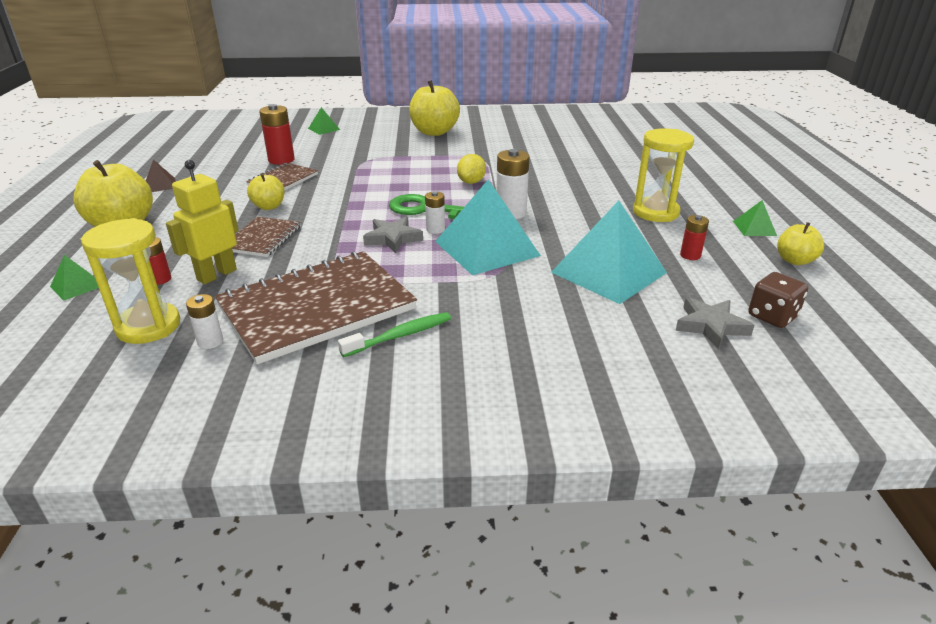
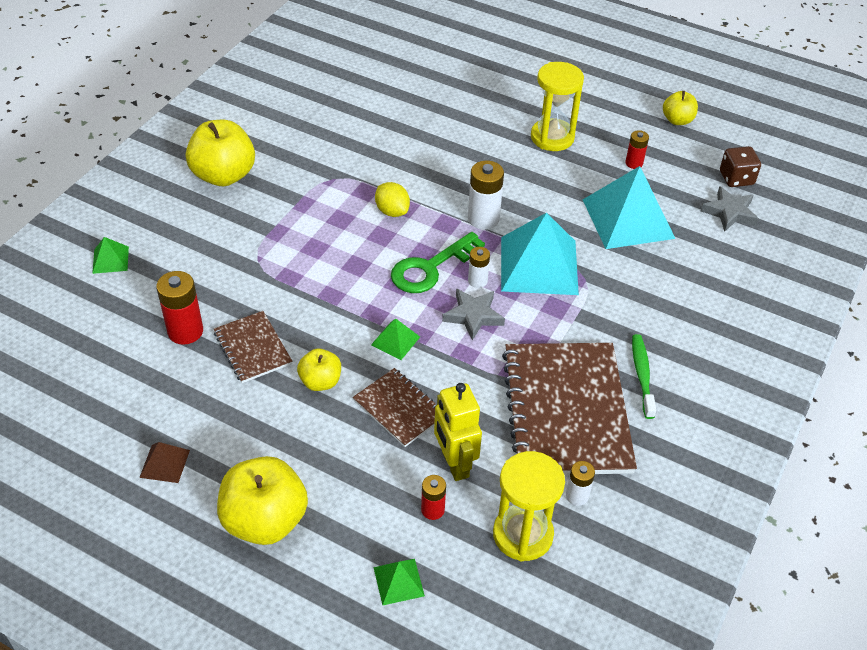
camera: 60 degrees left, 15 degrees up
(754, 228) = (618, 106): green pyramid -> green pyramid (395, 341)

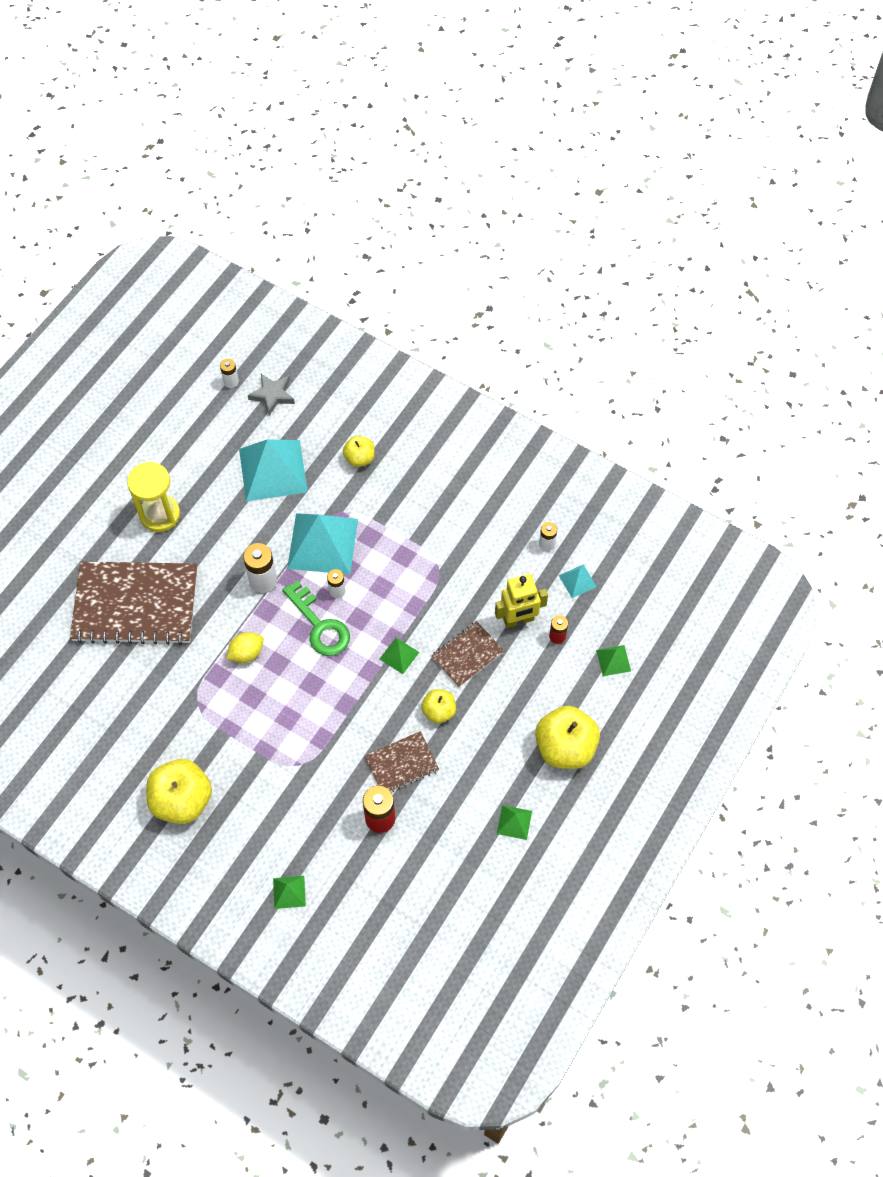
camera: 85 degrees left, 15 degrees up
(165, 463) = (514, 822): brown pyramid -> green pyramid
(473, 316) = (376, 596): grey star -> none
(522, 534) = (577, 581): yellow hourglass -> turquoise pyramid
(566, 410) = (473, 541): brown notebook -> brown notebook (135, 604)
(634, 163) = (203, 455): red battery -> none
(642, 375) = (441, 487): green toothbrush -> none
(677, 120) = (148, 411): yellow apple -> yellow apple (359, 458)
(736, 178) = (231, 382): brown dice -> white battery

